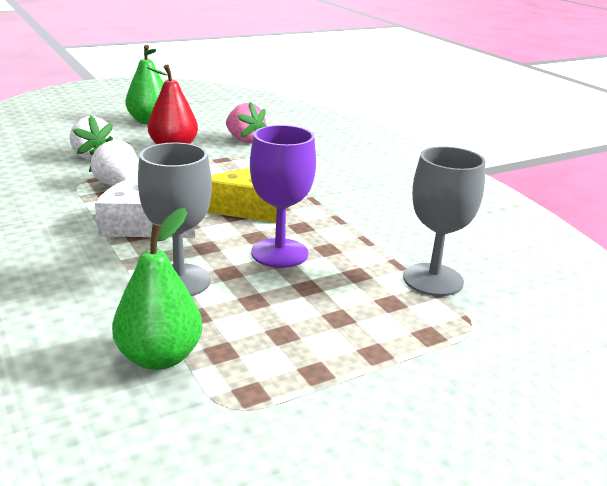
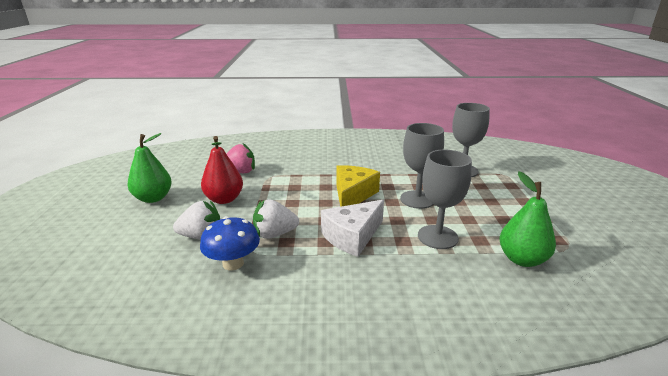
camera: 60 degrees left, 0 degrees up
(52, 180) = (233, 263): none -> blue mushroom
(279, 253) = (417, 199): purple goblet -> grey goblet

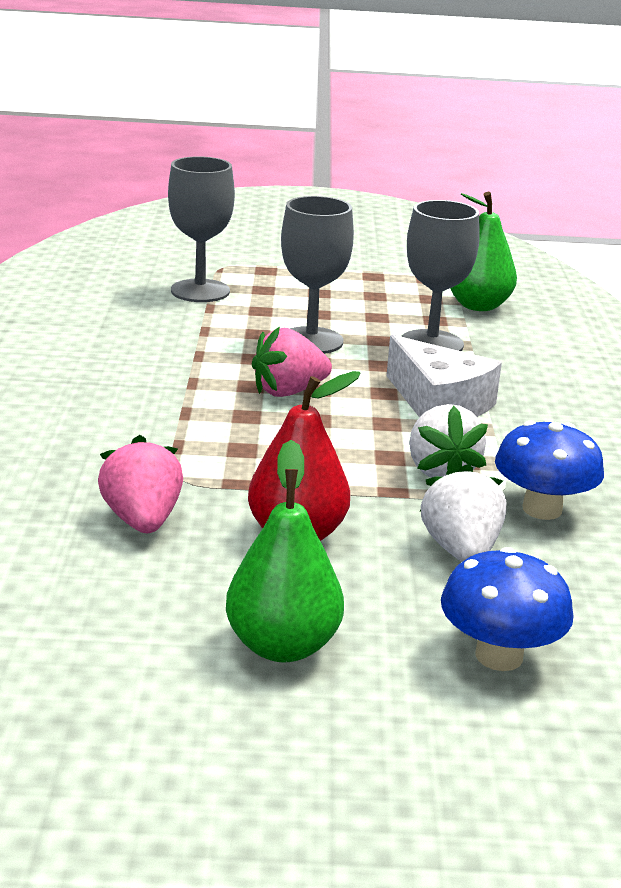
camera: 90 degrees left, 0 degrees up
(121, 242) = (499, 655): none -> blue mushroom
(352, 195) = (288, 391): yellow cheese -> pink strawberry

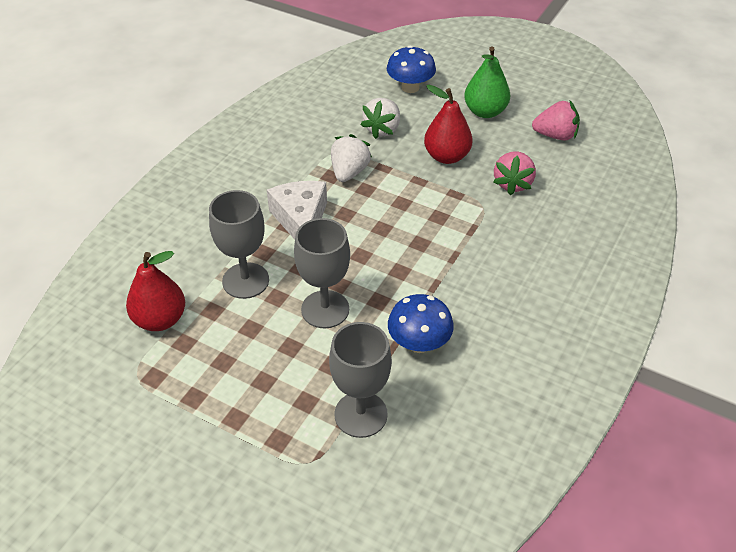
camera: 150 degrees left, 20 degrees up
(288, 391) = (381, 257): pink strawberry -> pink strawberry (555, 135)
(478, 306) = (160, 319): green pear -> red pear
(542, 509) = (325, 138): blue mushroom -> blue mushroom (419, 343)

